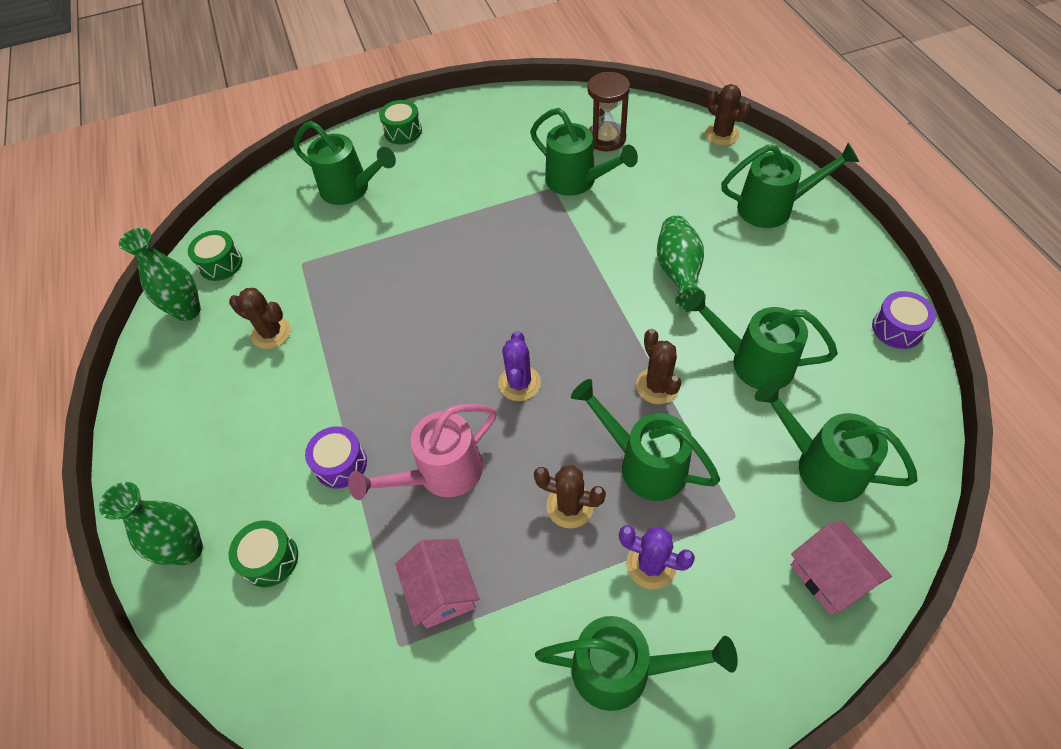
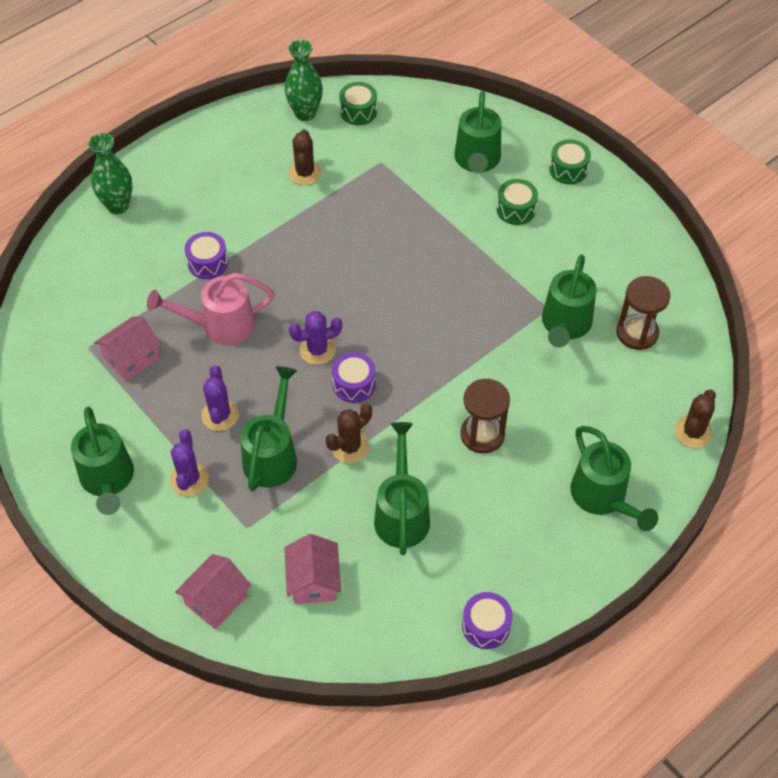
camera: 65 degrees right, 0 degrees up
(270, 559) = (125, 253): green drum -> green drum (516, 209)
(440, 474) = (220, 326): pink watering can -> pink watering can turned 45 degrees counterclockwise
(570, 506) = (220, 415): brown cactus -> purple cactus
(578, 361) = (354, 384): none -> purple drum
(678, 273) = (482, 435): green vase -> brown hourglass
(820, 465) = (313, 581): green watering can -> pink house

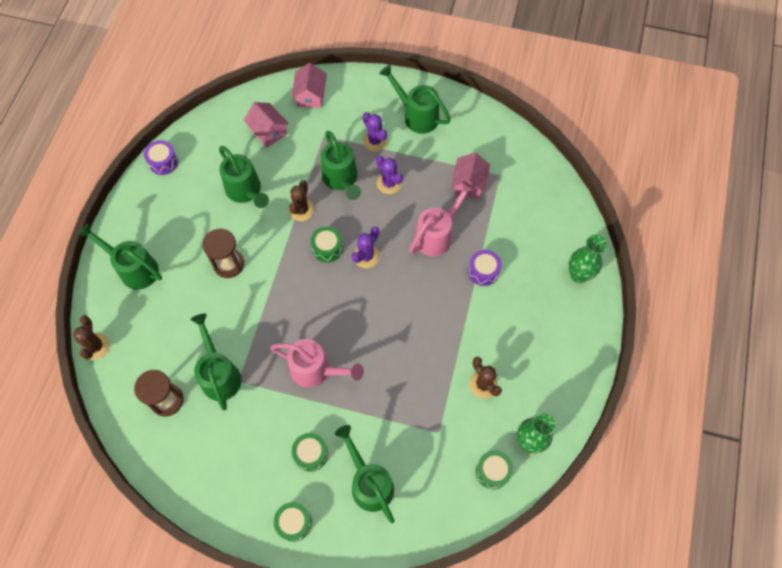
camera: 145 degrees right, 10 degrees up
(354, 384) = (327, 248): purple drum -> green drum
(459, 273) = (316, 370): none -> pink watering can

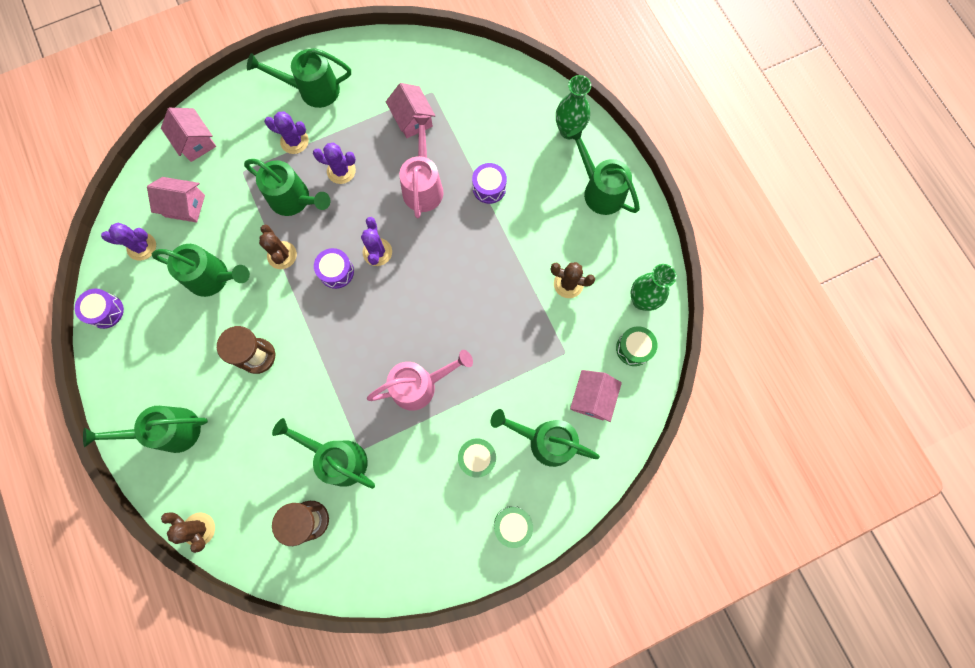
camera: 40 degrees left, 10 degrees up
(220, 138) = (141, 246): none -> purple cactus
(327, 248) = (336, 272): green drum -> purple drum
(429, 481) = (592, 398): none -> pink house
(566, 335) = (599, 190): none -> green watering can

